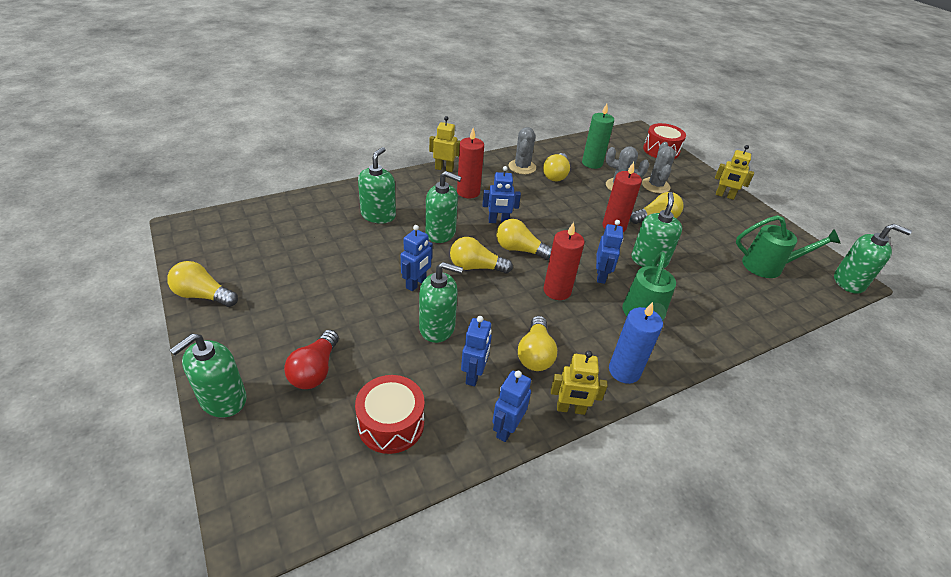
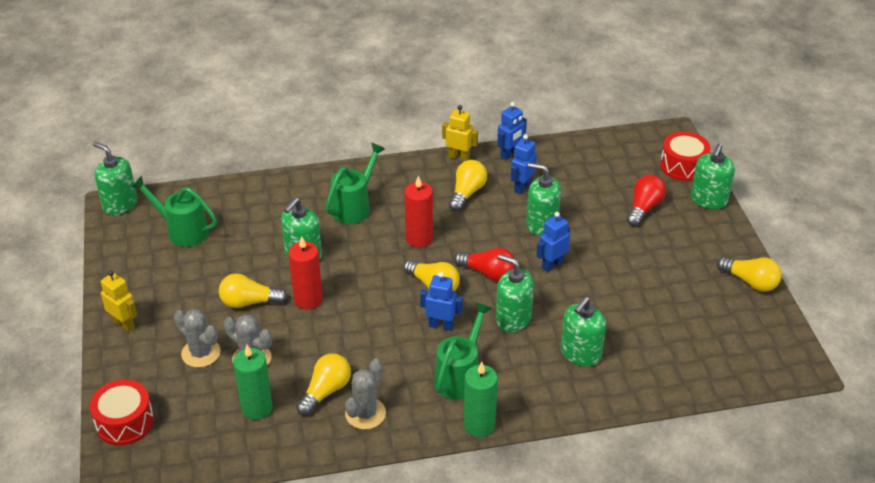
camera: 160 degrees left, 0 degrees up
(223, 399) = (708, 200): green soap dispenser -> green soap dispenser turned 150 degrees clockwise
(391, 424) = (589, 168): red drum -> red drum (683, 166)
(444, 169) = (479, 425): yellow robot -> green candle
(468, 192) = (460, 376): red candle -> green watering can
(476, 267) = (488, 273): yellow light bulb -> red light bulb
(601, 276) = (366, 246): blue robot -> none
(624, 371) = (402, 172): blue candle -> none
(655, 186) = (201, 353): grey cactus -> grey cactus turned 75 degrees counterclockwise

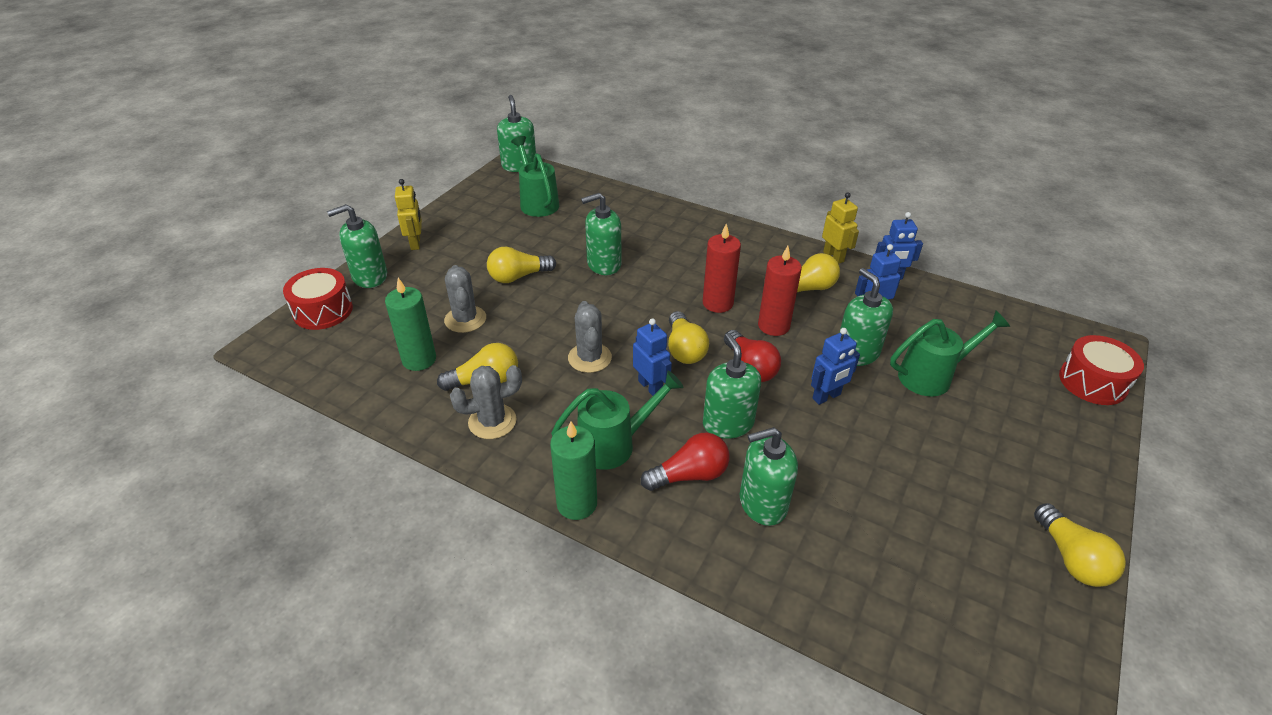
camera: 40 degrees right, 0 degrees up
(201, 353) = (436, 293): grey cactus -> grey cactus (589, 358)
(249, 302) = (518, 277): yellow light bulb -> yellow light bulb turned 60 degrees counterclockwise
(308, 299) = (564, 300): red candle -> red candle (773, 326)
(354, 206) = (691, 250): green watering can -> green watering can (932, 376)
(552, 265) = (826, 397): blue robot -> blue robot turned 150 degrees clockwise
(644, 208) = (997, 399): red light bulb -> red light bulb (689, 475)
(708, 200) = (1095, 433): green soap dispenser -> green soap dispenser (369, 276)

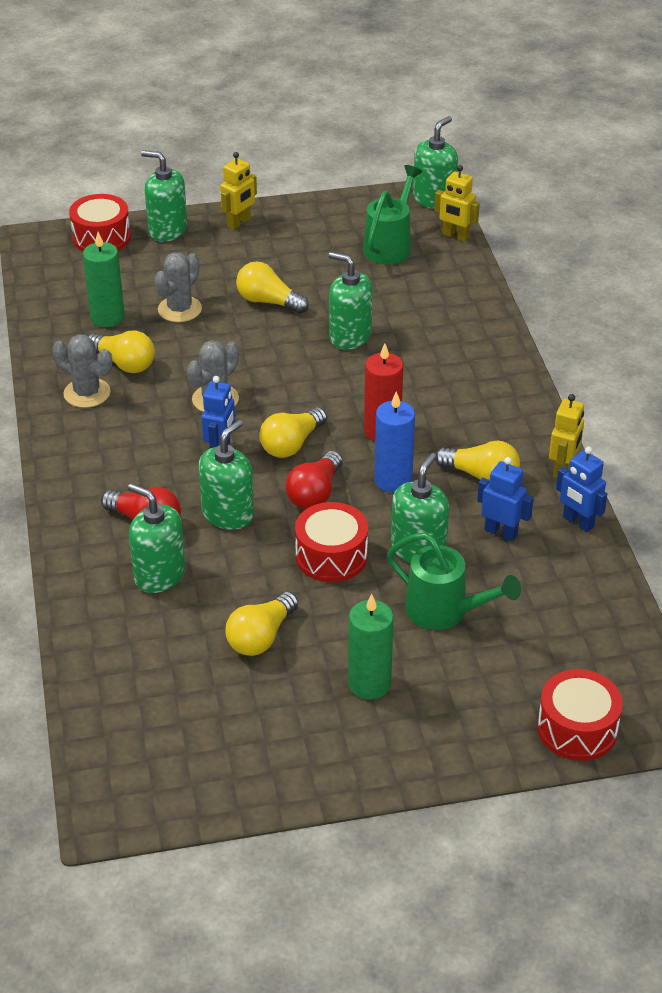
camera: 50 degrees right, 0 degrees up
(565, 177) = (455, 236): none -> yellow robot
(577, 503) = (55, 481): green candle -> green candle (369, 684)
(614, 444) = (134, 466): green watering can -> none
(773, 326) = (393, 480): red candle -> blue candle
(826, 397) = (331, 556): blue robot -> red drum
(1071, 558) = (292, 780): yellow light bulb -> yellow light bulb (261, 637)

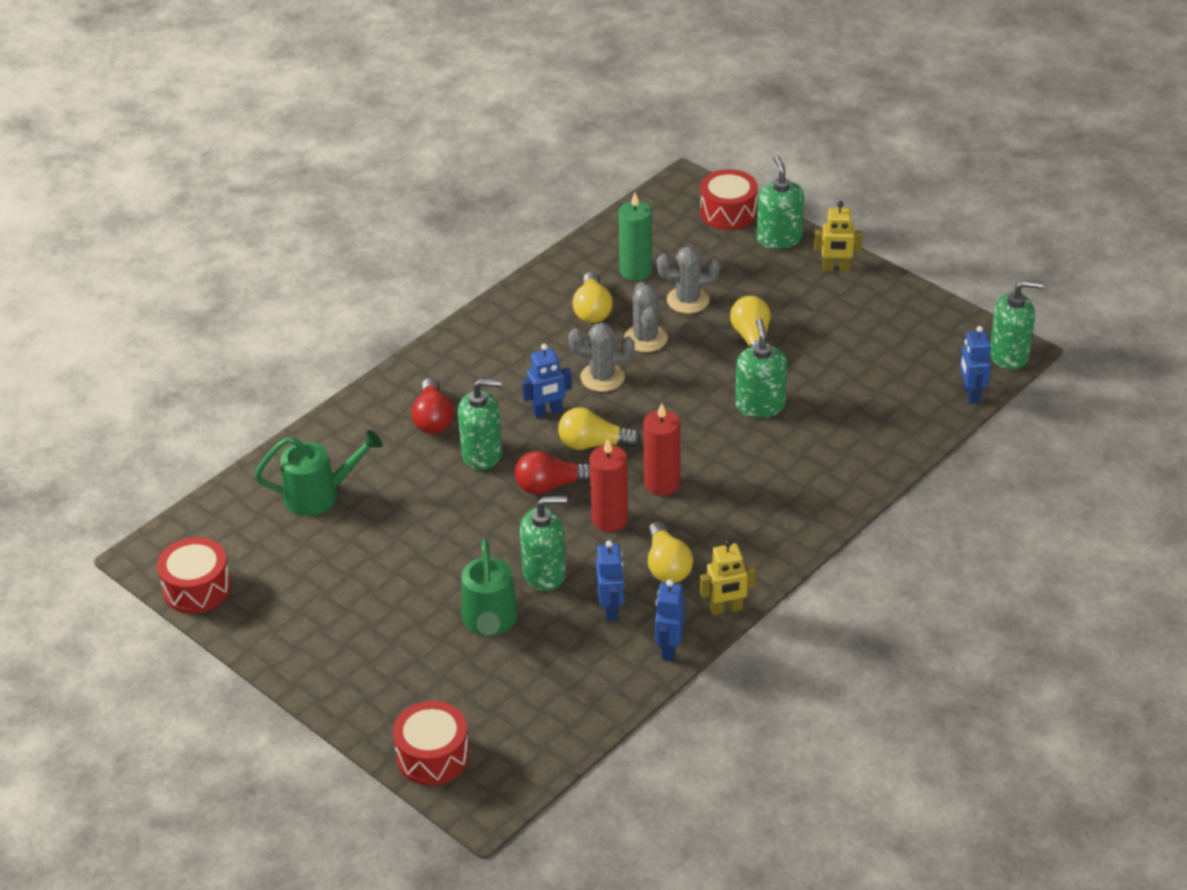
camera: 55 degrees right, 0 degrees up
(87, 393) = (539, 312): grey cactus -> grey cactus (645, 338)
(159, 575) = (386, 455): green soap dispenser -> none
(261, 637) = (372, 539): yellow light bulb -> none
(331, 556) = (490, 531): red drum -> red drum (197, 588)
(369, 684) = (377, 619): green candle -> none
(390, 245) = (909, 364): green watering can -> green watering can (320, 495)
(393, 480) = (609, 519): blue candle -> red candle
(455, 236) = (971, 394): yellow robot -> blue robot

